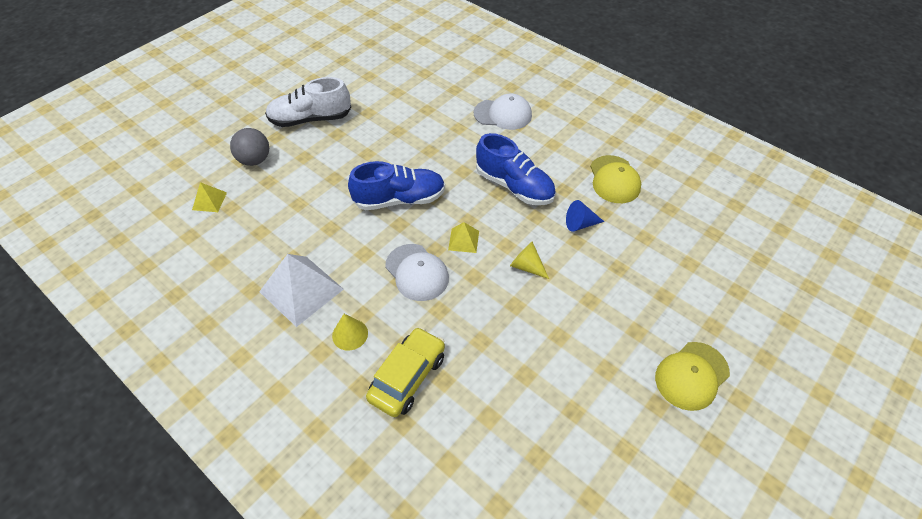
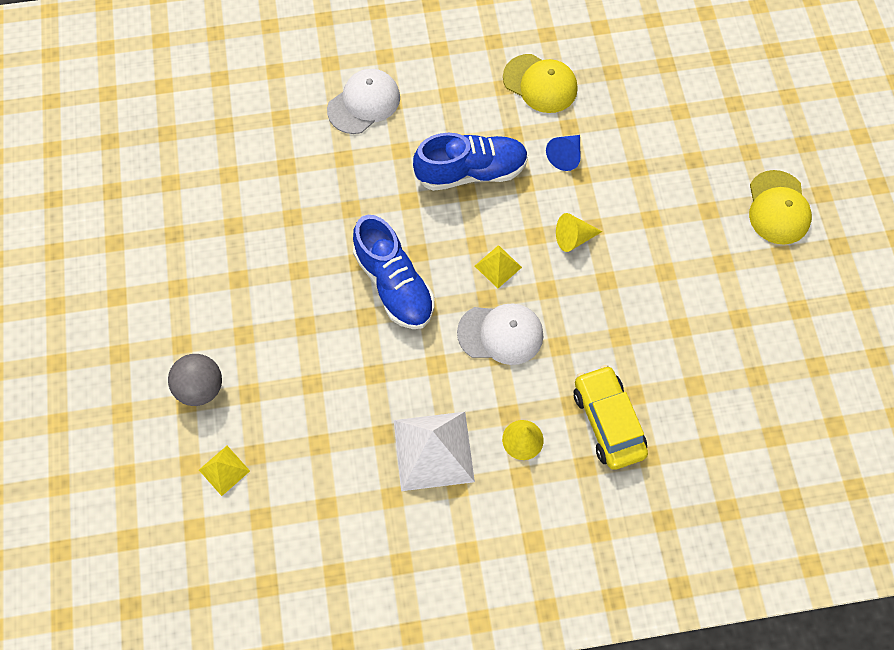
camera: 50 degrees left, 15 degrees up
(310, 119) = (187, 290): white shoe -> none
(399, 199) = (394, 284): blue shoe -> blue shoe turned 120 degrees clockwise

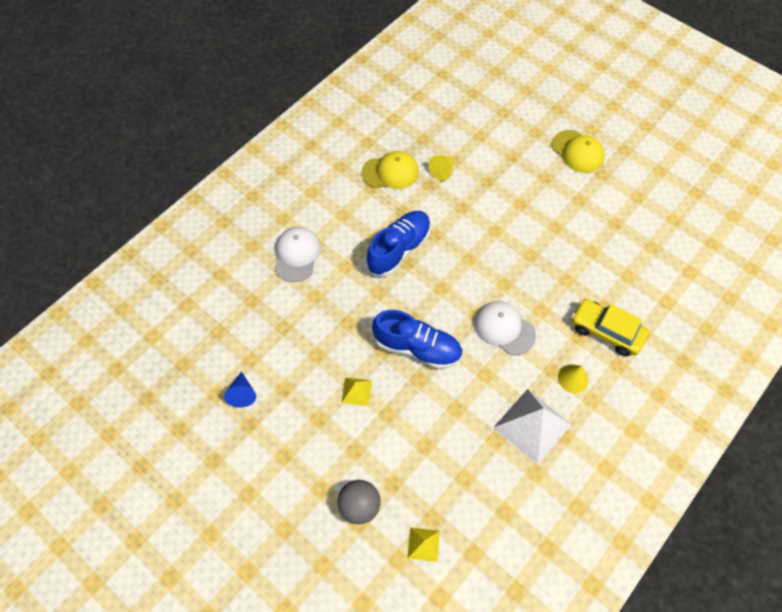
camera: 40 degrees left, 5 degrees down
(498, 266) = (466, 291): yellow pyramid -> yellow pyramid (356, 391)
(500, 334) = (504, 328): white cap -> white cap turned 105 degrees counterclockwise
(565, 156) = (443, 202): blue cone -> blue cone (242, 394)
(573, 238) = (491, 244): yellow cone -> yellow cone (443, 171)

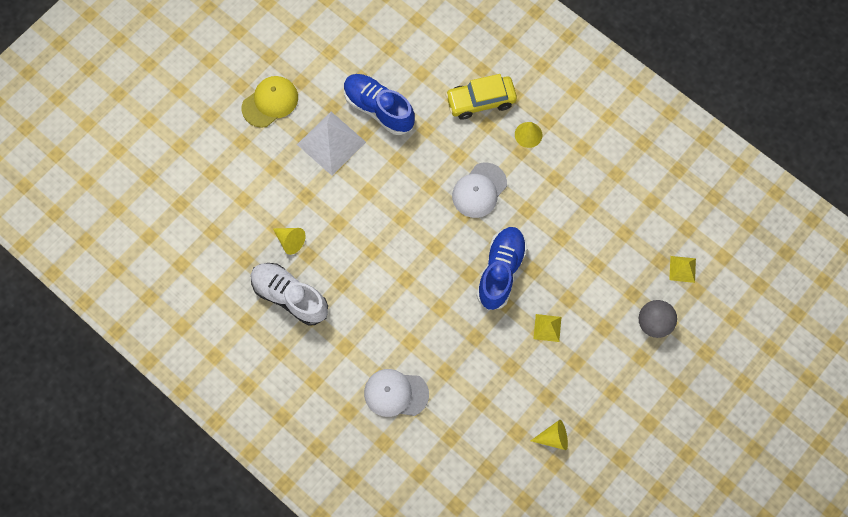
camera: 90 degrees left, 10 degrees up
(242, 394) = (553, 437): blue cone -> yellow cone
(390, 172) = (290, 296): yellow cap -> white shoe
(399, 249) = (389, 287): blue shoe -> blue shoe (378, 108)
(532, 426) = (574, 173): white pyramid -> white pyramid (331, 143)
(606, 331) = (480, 101): yellow car -> yellow car turned 45 degrees clockwise

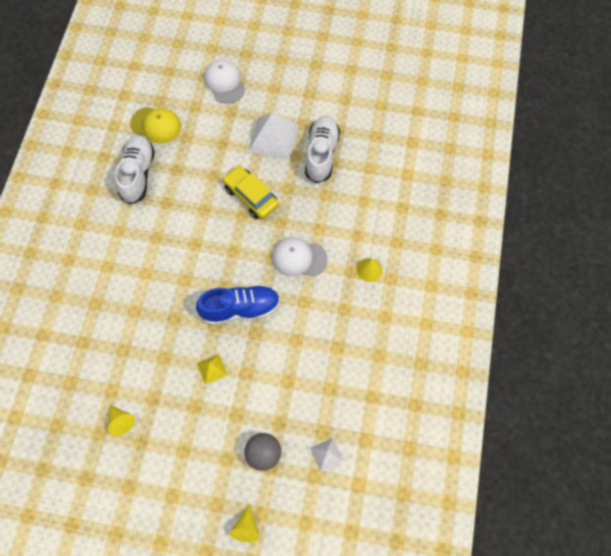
camera: 60 degrees right, 5 degrees down
(270, 102) = (280, 83): yellow cap -> yellow cap (156, 125)
(290, 241) = (181, 152): yellow cone -> yellow cone (246, 527)
(378, 108) = (321, 154): blue shoe -> white shoe
(396, 393) = (99, 284): white cap -> white cap (224, 83)
(480, 101) = (375, 220): yellow car -> yellow car (251, 196)
(682, 269) = (326, 454): yellow pyramid -> white pyramid

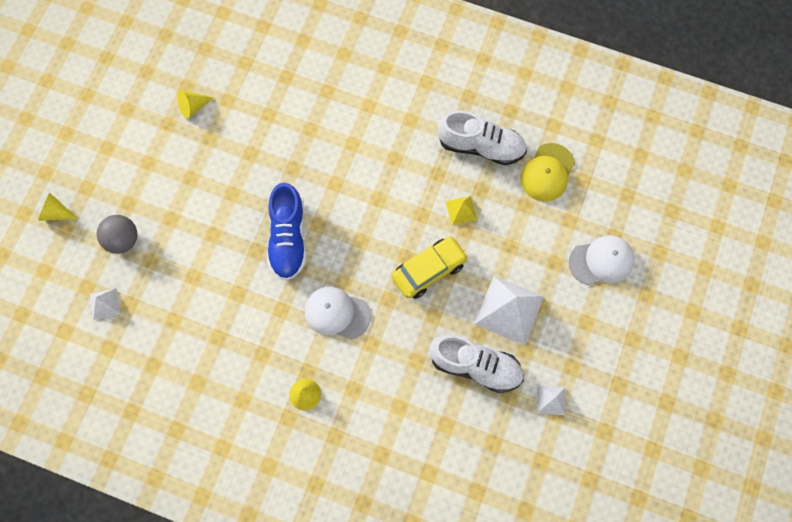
camera: 100 degrees right, 5 degrees up
(212, 369) = (226, 200): yellow pyramid -> yellow pyramid (461, 210)
(299, 258) = (337, 313): white cap -> white cap turned 90 degrees counterclockwise
(336, 104) = (551, 400): none -> white pyramid

